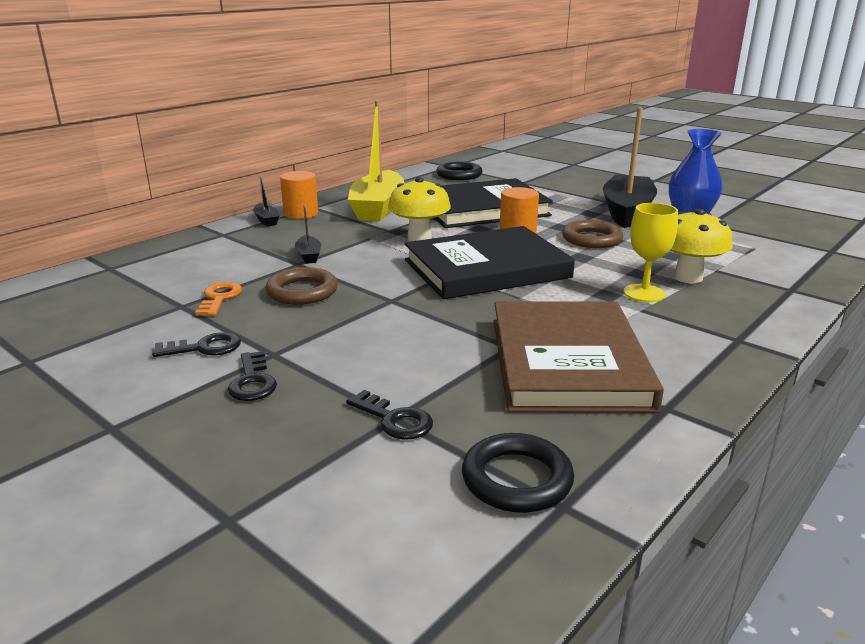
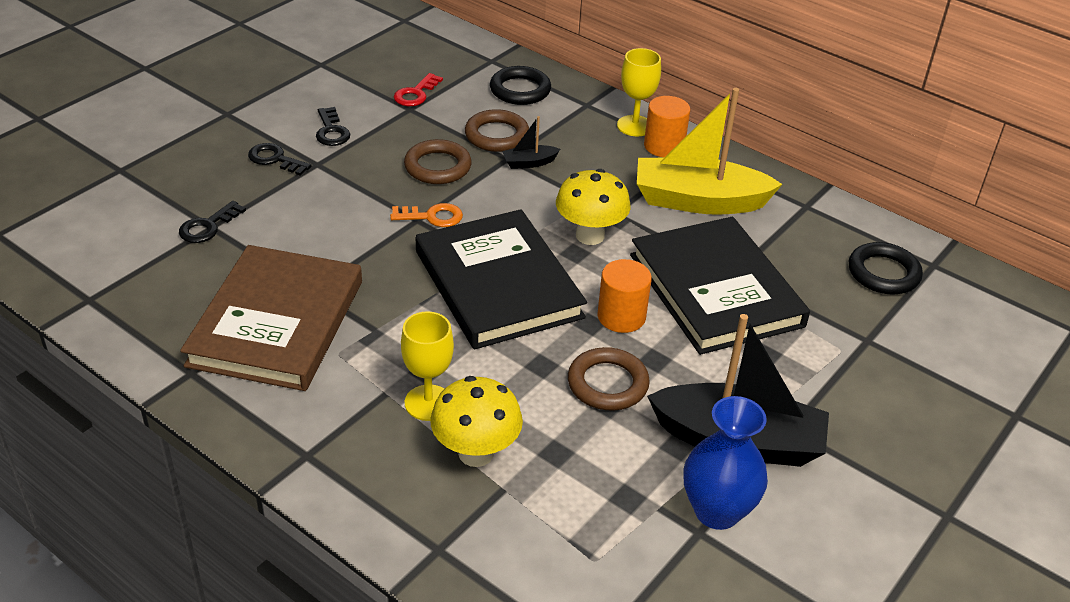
camera: 85 degrees right, 15 degrees up
(151, 303) = (416, 94): none -> red key
(219, 298) = (424, 125): orange key -> orange key (432, 217)
(253, 381) = (275, 159): black key -> black key turned 45 degrees clockwise
(257, 267) = (497, 135): none -> brown ring
(266, 220) = (634, 126): black boat -> yellow goblet
(516, 479) = (122, 281): black ring -> black ring (520, 90)
(568, 362) = (277, 323): brown book -> brown book turned 75 degrees counterclockwise

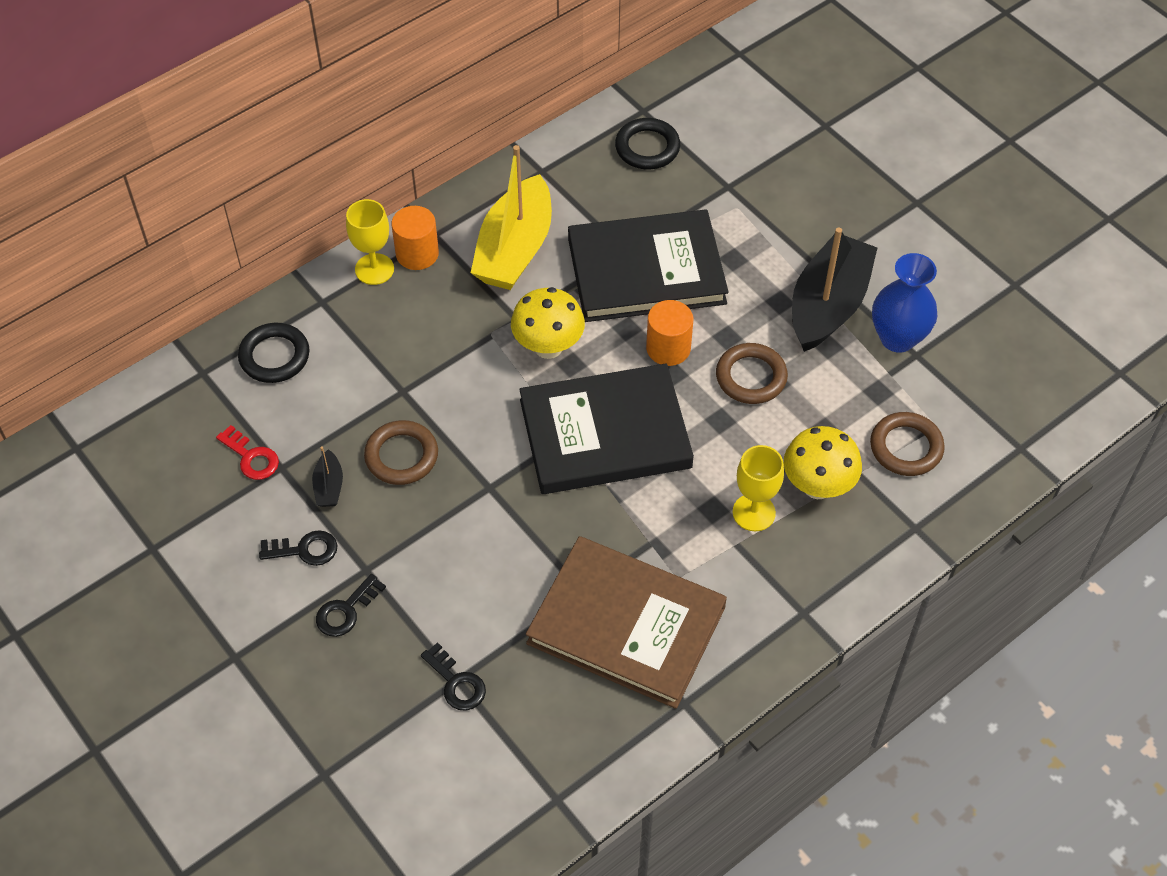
camera: 75 degrees left, 15 degrees up
(432, 217) = (488, 473): orange key -> none
(497, 135) = (358, 393): brown ring -> brown ring (906, 447)
(529, 163) = (416, 373): black boat -> black boat (329, 486)

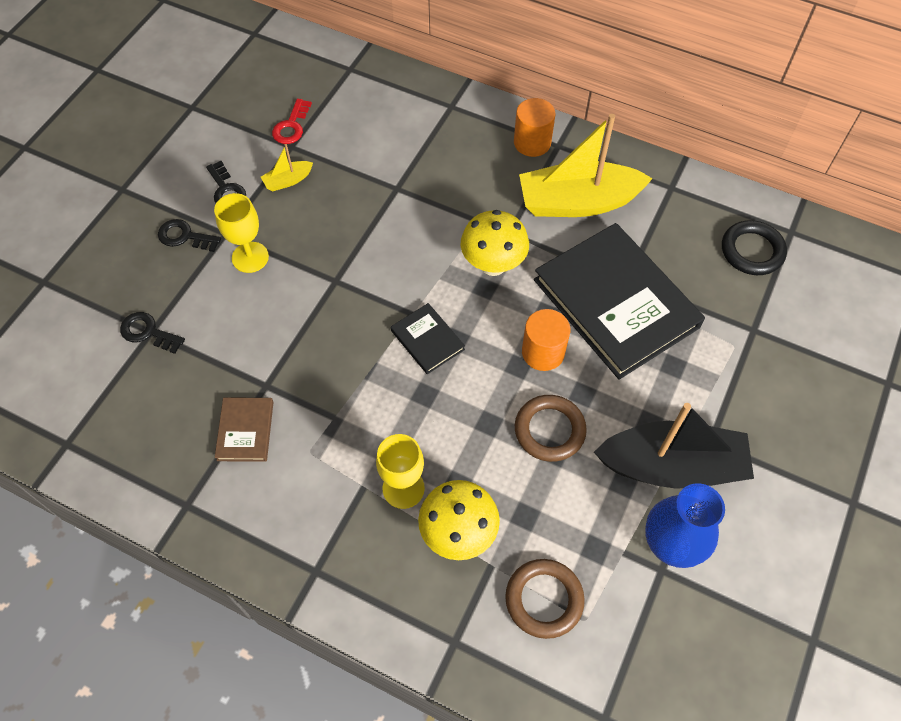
camera: 65 degrees right, 5 degrees up
(274, 356) = (386, 101): black ring -> none
(329, 486) = (288, 180): black boat -> yellow boat
(374, 269) = (500, 123): yellow goblet -> yellow goblet (250, 257)
(401, 456) = (336, 212): brown ring -> none
(456, 683) = (148, 332): black key -> black key turned 90 degrees clockwise
(605, 434) = (427, 340): black book -> black book, size x0.44
(626, 625) = (245, 431): brown book -> brown book, size x0.44

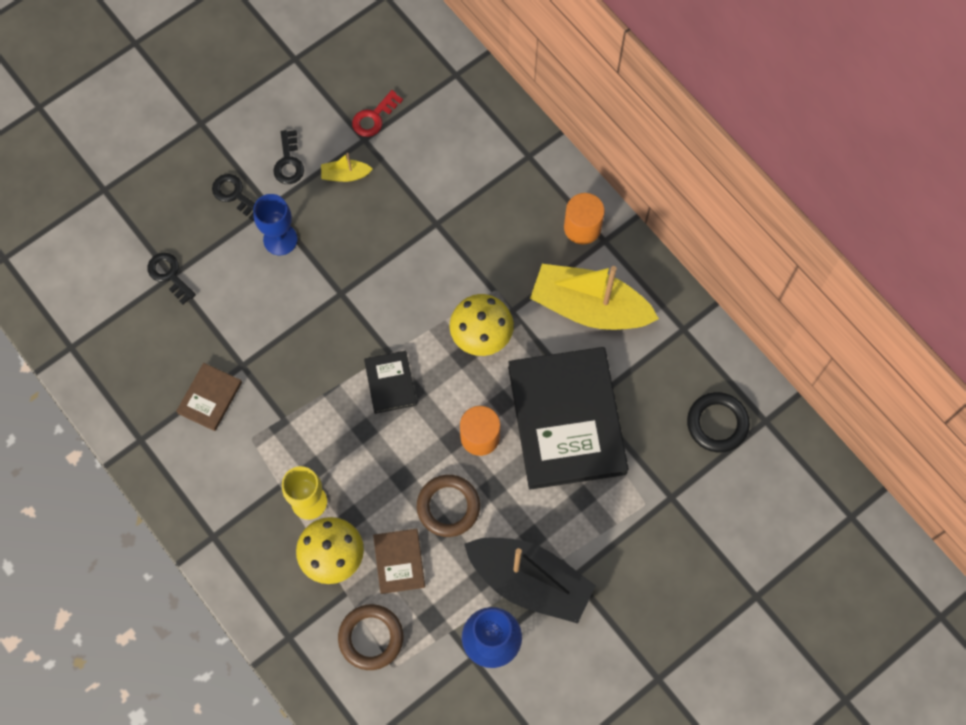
camera: 25 degrees right, 10 degrees up
(250, 257) = (280, 239): yellow goblet -> blue goblet
(530, 506) = (399, 561): none -> brown book

